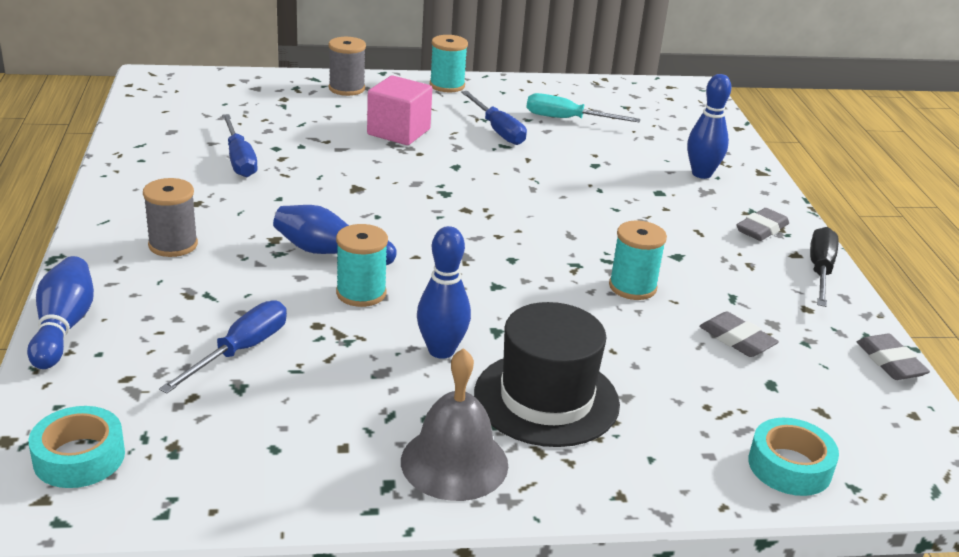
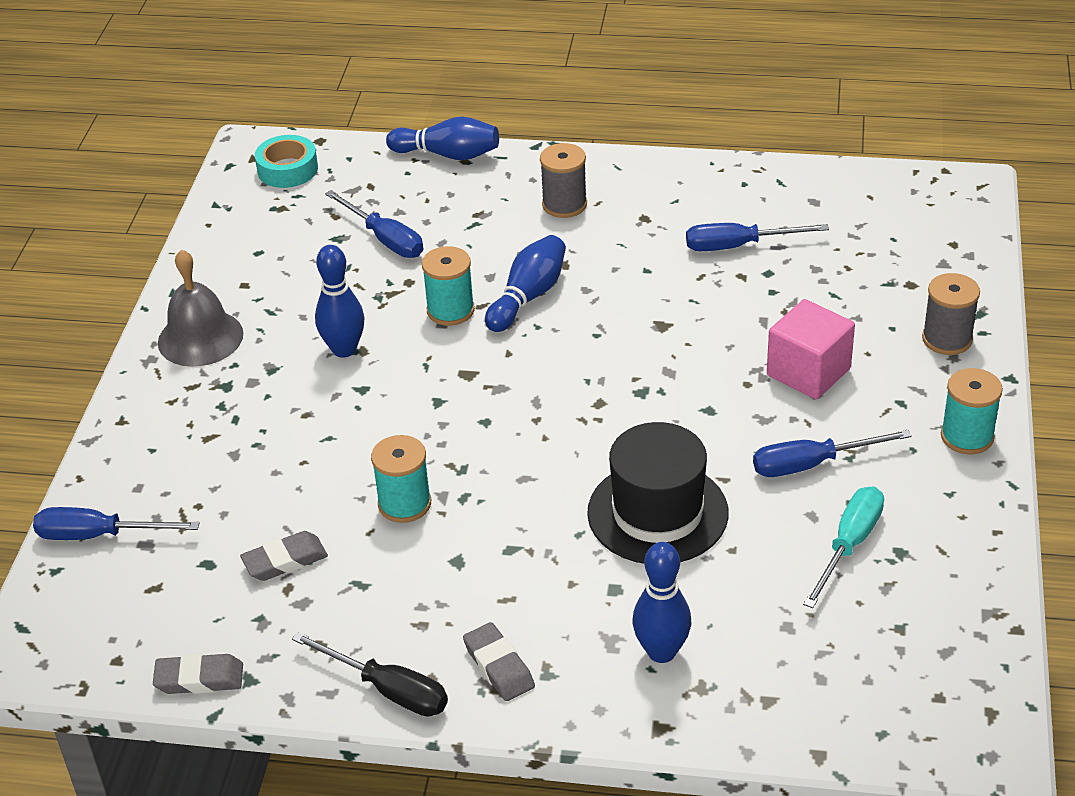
camera: 110 degrees right, 10 degrees up
(546, 398) = (252, 402): black hat -> black hat (657, 513)
(789, 466) = (99, 535): turquoise tape -> blue screwdriver

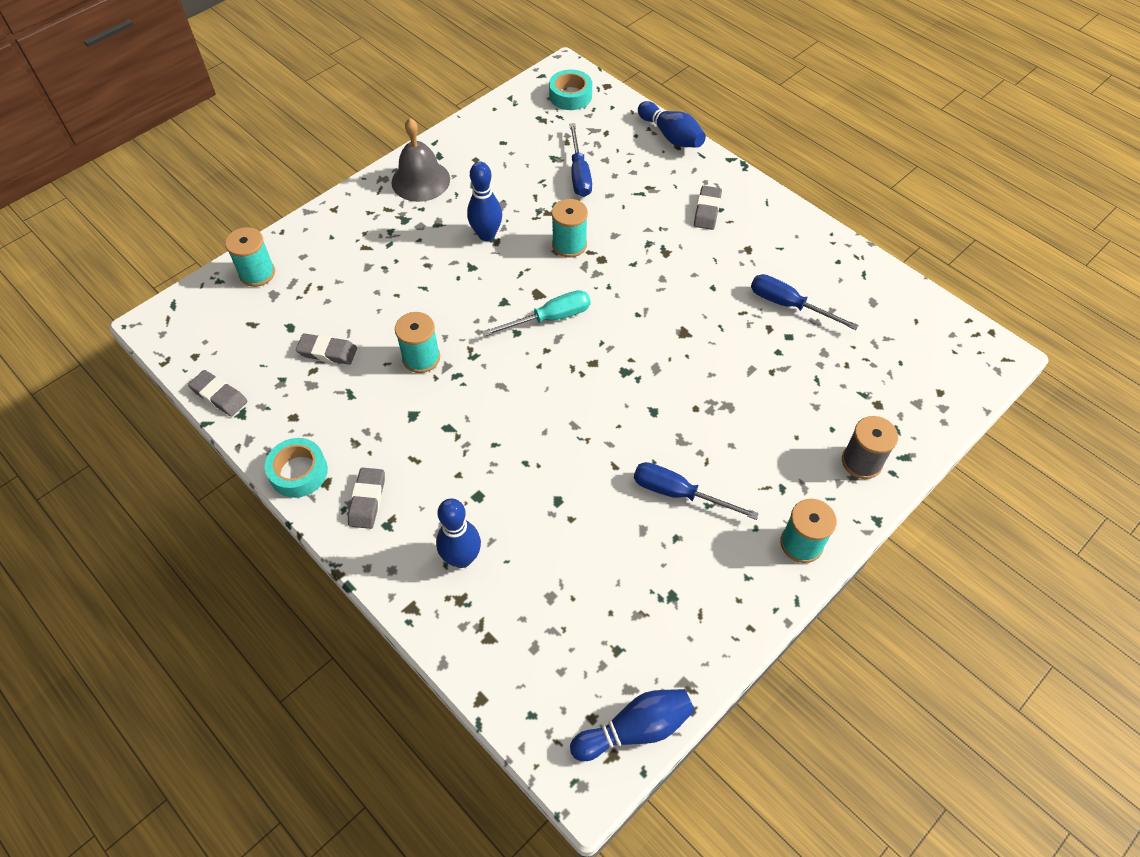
camera: 35 degrees right, 15 degrees up
(99, 535) = (257, 273): blue screwdriver -> turquoise spool
(388, 690) = (298, 472): black screwdriver -> turquoise tape
(528, 297) = (622, 263): blue bowling pin -> blue bowling pin (635, 729)
(564, 204) = (707, 211): grey spool -> grey eraser
(657, 513) = (552, 462): black hat -> none
(808, 372) = (743, 425): pink cube -> none
(849, 545) = (644, 567): turquoise screwdriver -> turquoise screwdriver (550, 318)

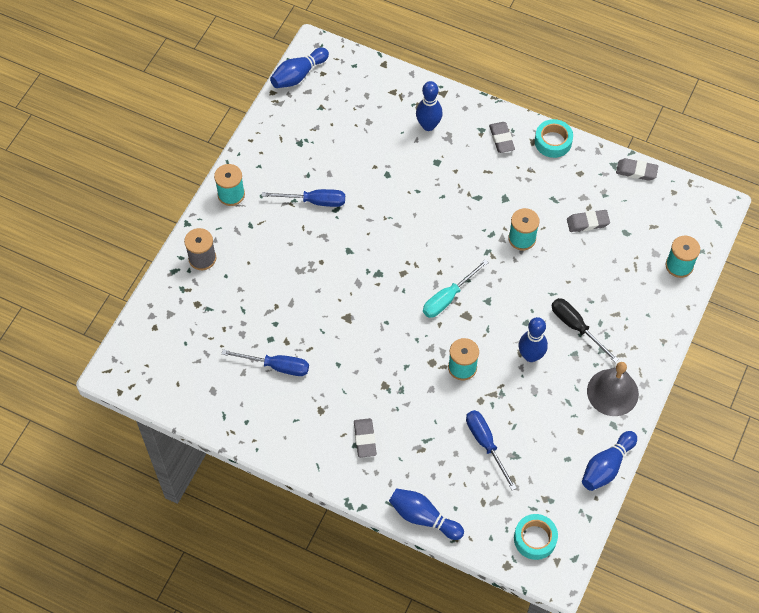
camera: 160 degrees right, 5 degrees up
(418, 247) = (576, 327): none -> black screwdriver
(468, 127) = (606, 466): none -> blue bowling pin

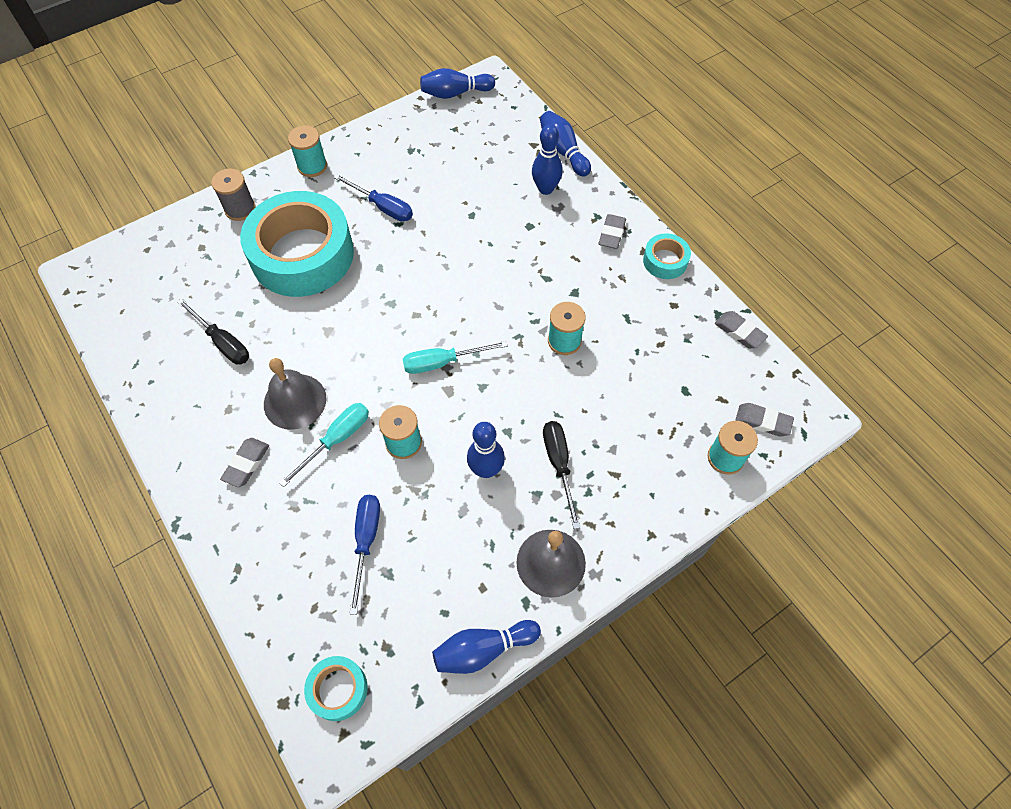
camera: 30 degrees right, 0 degrees up
(276, 366) = (223, 342): blue screwdriver -> black screwdriver
(282, 270) = (302, 254): none -> turquoise tape
(364, 379) = (295, 401): none -> grey bell
(415, 390) = (337, 440): none -> turquoise screwdriver
(423, 517) = (237, 587): blue bowling pin -> blue bowling pin (563, 151)
(587, 222) = (648, 359): grey eraser -> grey eraser (762, 421)

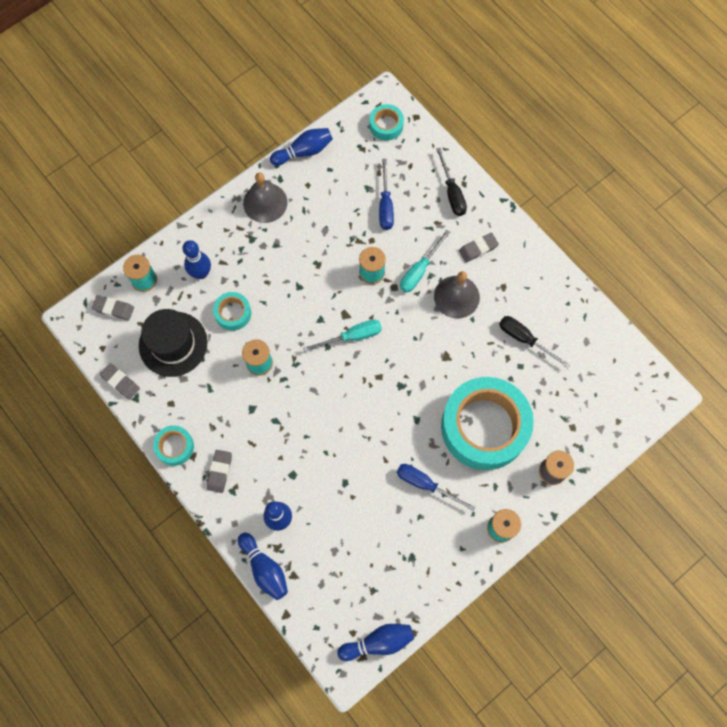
camera: 175 degrees right, 10 degrees up
(246, 464) = (478, 249): grey eraser -> grey eraser turned 45 degrees clockwise
(486, 469) = (311, 258): blue bowling pin -> blue bowling pin (201, 273)
(559, 465) = (261, 265): black screwdriver -> black screwdriver (452, 193)
(599, 403) = (233, 313): none -> turquoise tape
(677, 371) = (173, 344): none -> black hat

